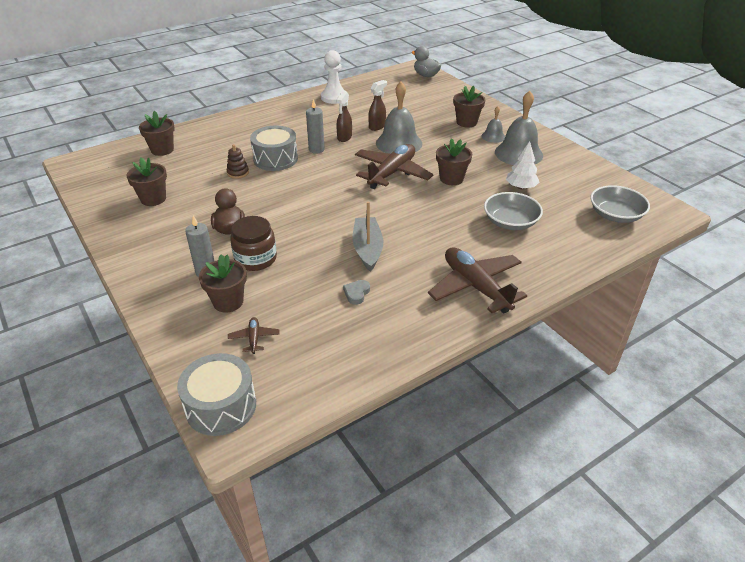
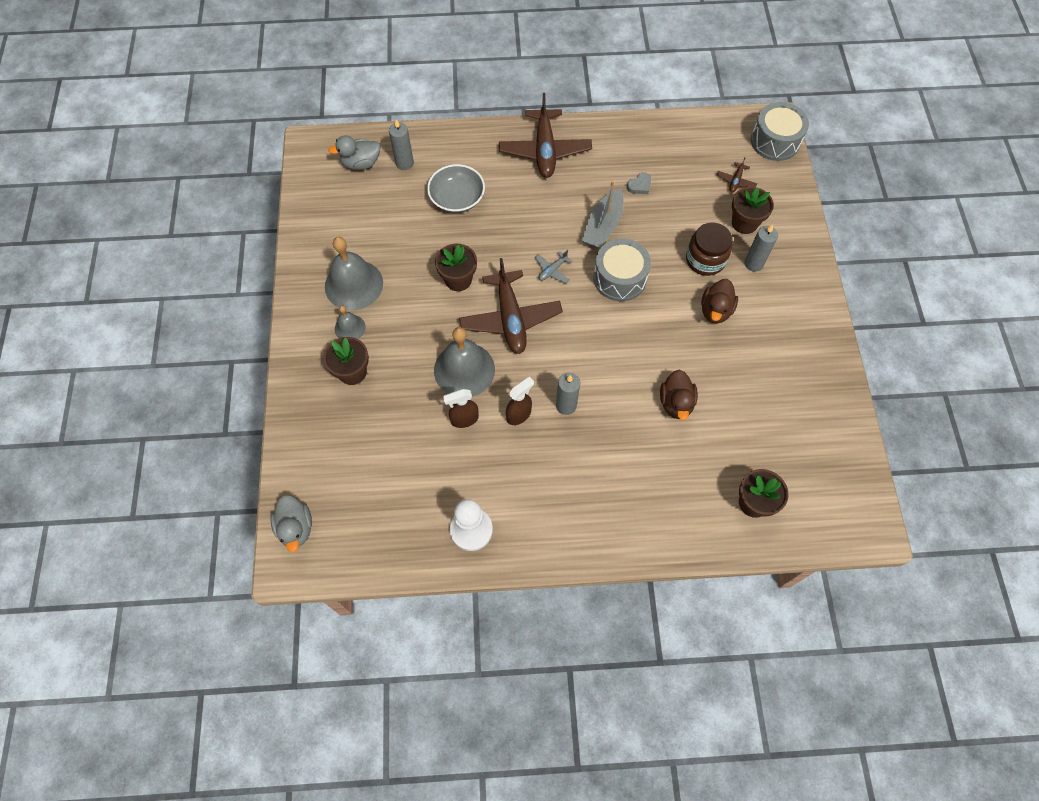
camera: 150 degrees left, 25 degrees up
(153, 199) = (782, 398): brown flower pot -> none
(238, 173) = (676, 403): brown stacking toy -> brown duck
(275, 159) = (622, 410): grey drum -> grey drum (619, 278)
(385, 207) = (552, 270): none -> grey plane
(392, 173) = (510, 319): brown plane -> brown plane turned 75 degrees counterclockwise
(521, 187) = (404, 235): white tree -> none
(583, 228) = (404, 163): none -> grey candle
(615, 215) = (361, 163): grey bowl -> grey duck

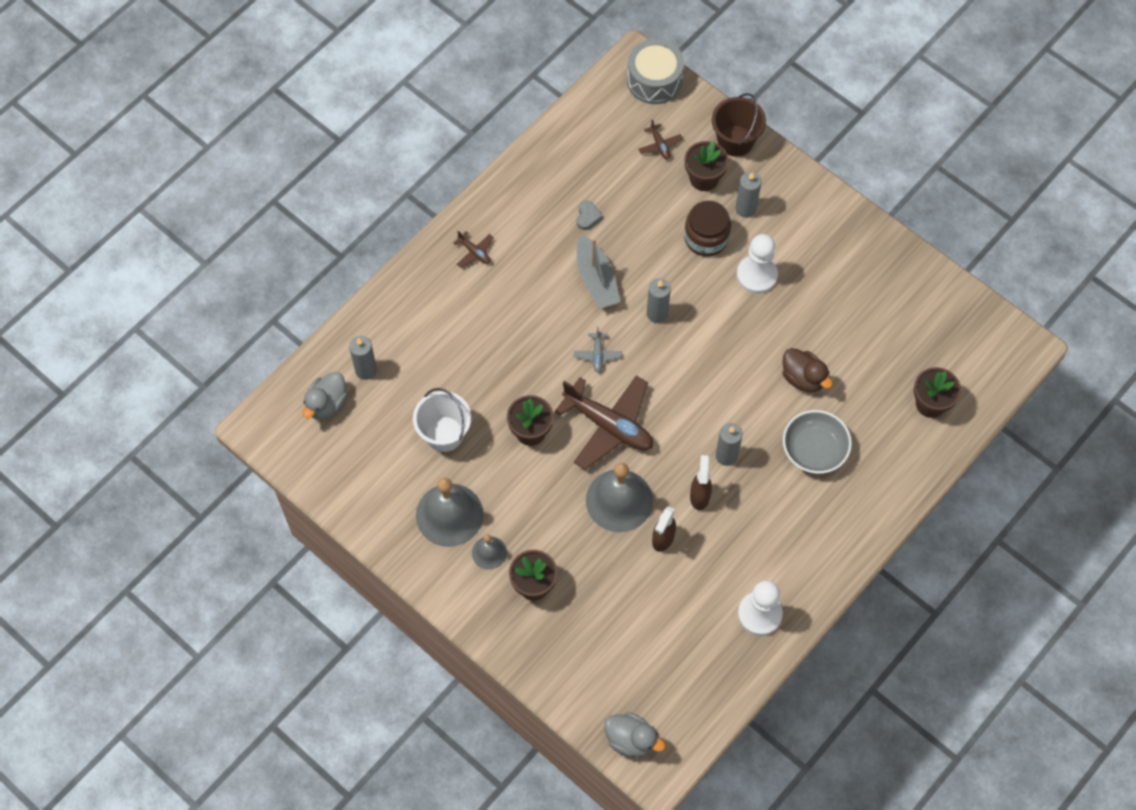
camera: 45 degrees left, 0 degrees up
(406, 236) = (444, 434): none -> white bucket
(457, 198) = (448, 361): grey bowl -> grey bowl (814, 449)
(544, 150) = (474, 252): brown plane -> brown plane, size x0.43
(619, 278) = (657, 313): grey drum -> grey candle
(715, 310) = (756, 275): brown duck -> white pawn
(792, 217) = (735, 141): none -> brown bucket

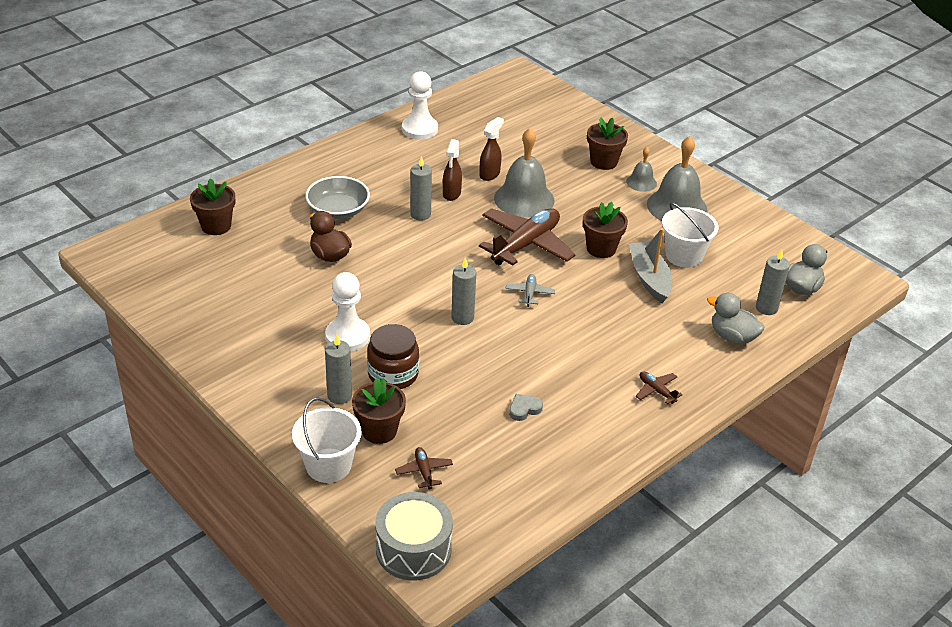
camera: 175 degrees left, 25 degrees down
(587, 216) = (524, 409): grey heart -> grey heart turned 45 degrees clockwise
(596, 279) = (522, 352): grey boat -> grey boat (649, 278)
(609, 426) = (526, 244): brown plane -> brown plane turned 90 degrees clockwise
(631, 740) = (534, 86): grey duck -> grey duck (732, 337)
(735, 141) = (328, 465): brown bucket -> white bucket

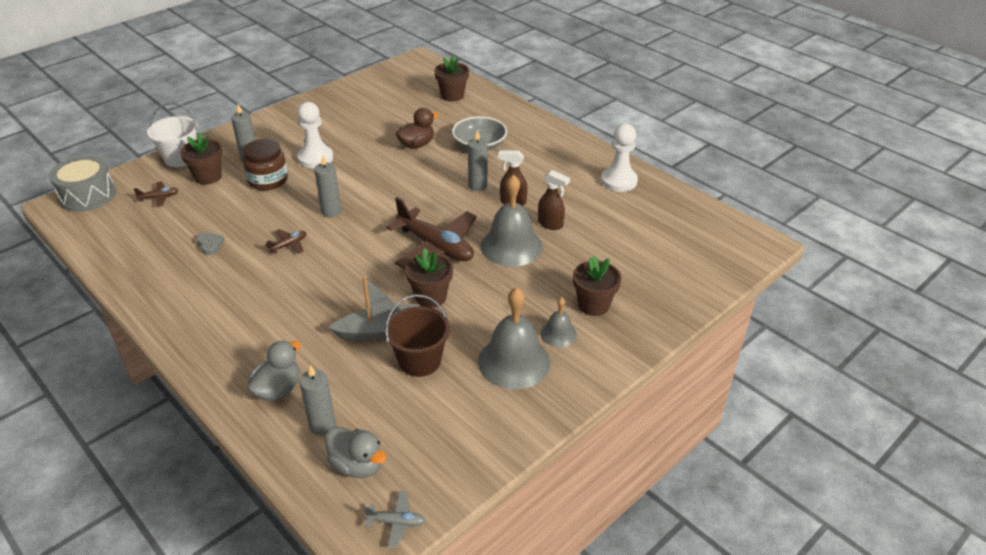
camera: 90 degrees right, 0 degrees up
(529, 293) = (361, 249): grey plane -> grey plane (396, 522)
(656, 391) = (211, 325): brown plane -> brown plane (289, 245)
(684, 256) = (420, 361): white bucket -> brown bucket

